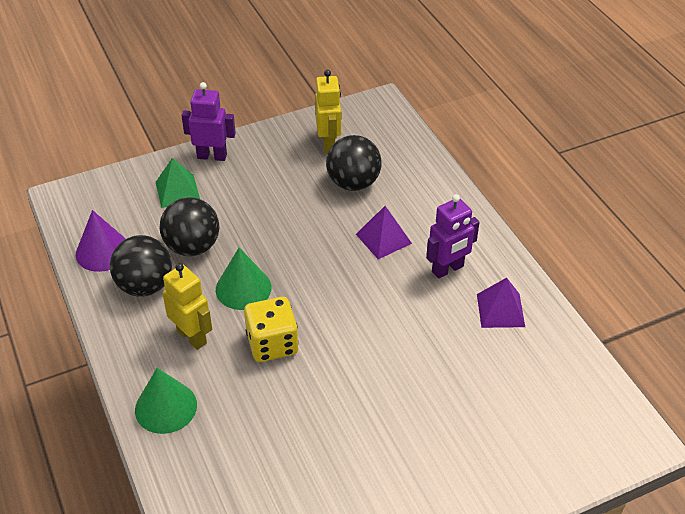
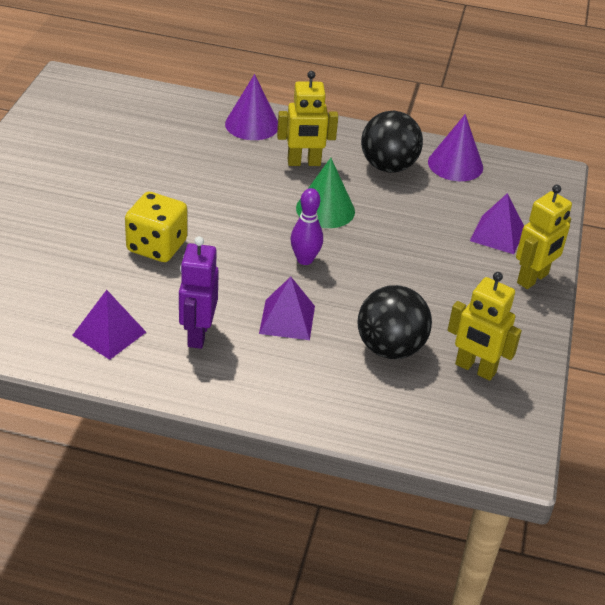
camera: 125 degrees right, 5 degrees down
(166, 407) = (252, 124): green cone -> purple cone
(177, 191) = (497, 234): green pyramid -> purple pyramid
(192, 247) = (408, 208): black ball -> none
(212, 156) = (533, 279): purple robot -> yellow robot
(272, 344) = (246, 193): yellow dice -> yellow dice (157, 246)
(314, 265) = (305, 259): none -> purple bowling pin

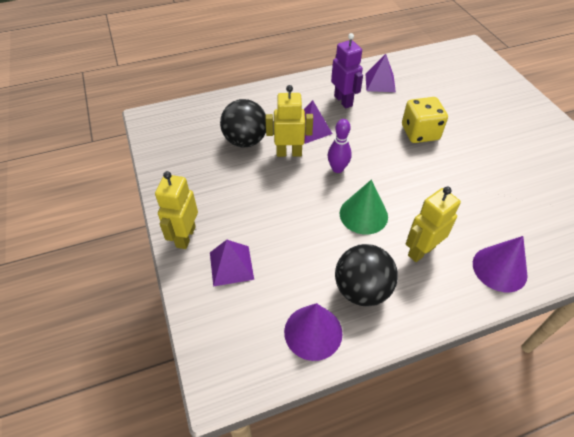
camera: 150 degrees right, 10 degrees up
(475, 369) = (192, 152): yellow robot -> yellow robot (289, 153)

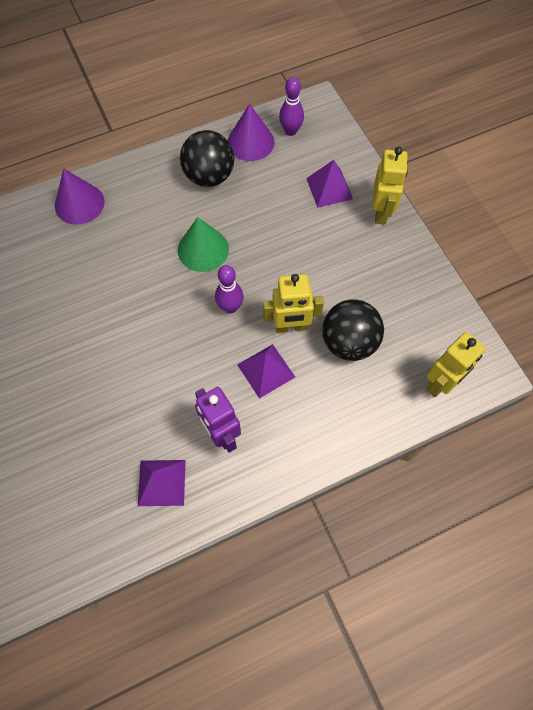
camera: 175 degrees right, 15 degrees up
(262, 344) = (290, 131): none -> purple bowling pin
(420, 133) = (119, 375): yellow dice -> none
(421, 251) = (150, 215): yellow robot -> yellow robot (441, 383)

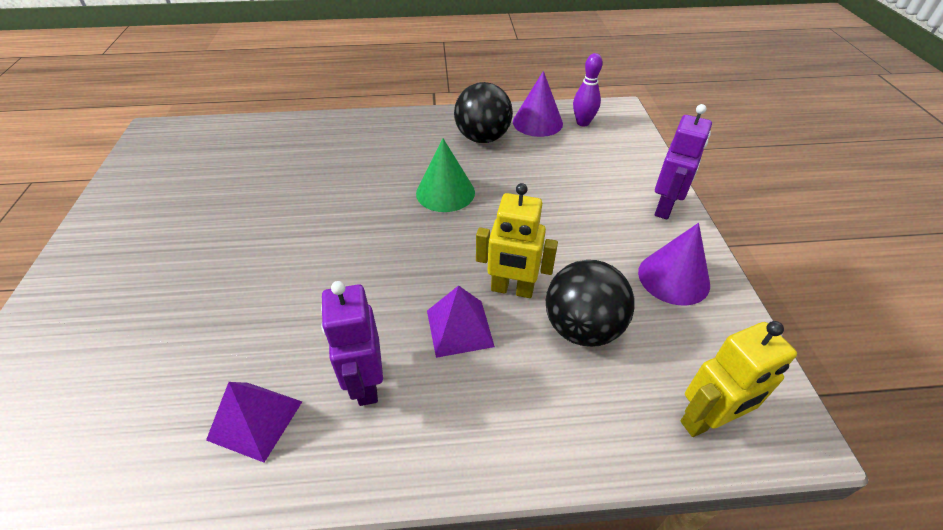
camera: 20 degrees right, 20 degrees down
(79, 203) = (345, 131): purple cone -> purple cone (673, 278)
(230, 307) = (448, 250): purple bowling pin -> none
(329, 188) = (608, 174): purple pyramid -> none
(381, 212) = (665, 207): yellow robot -> purple robot

